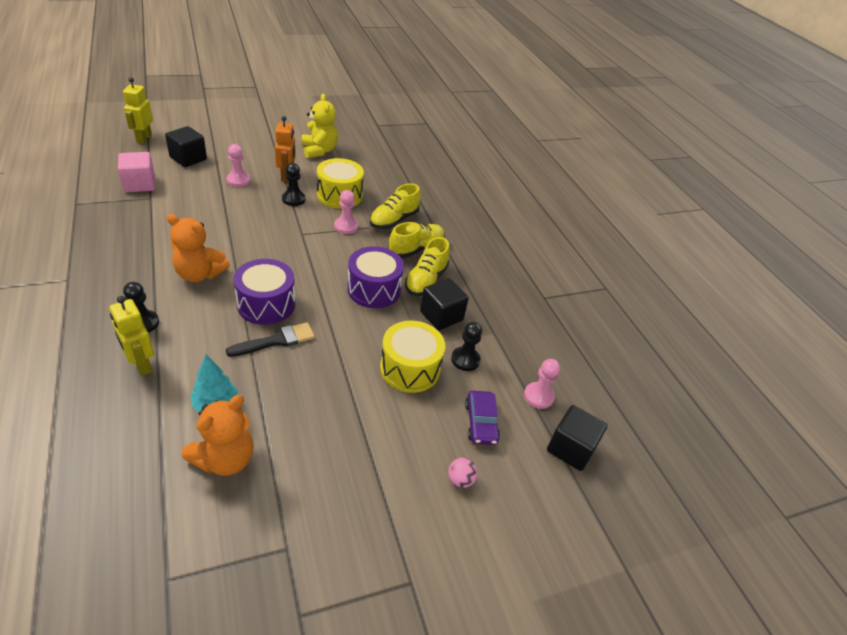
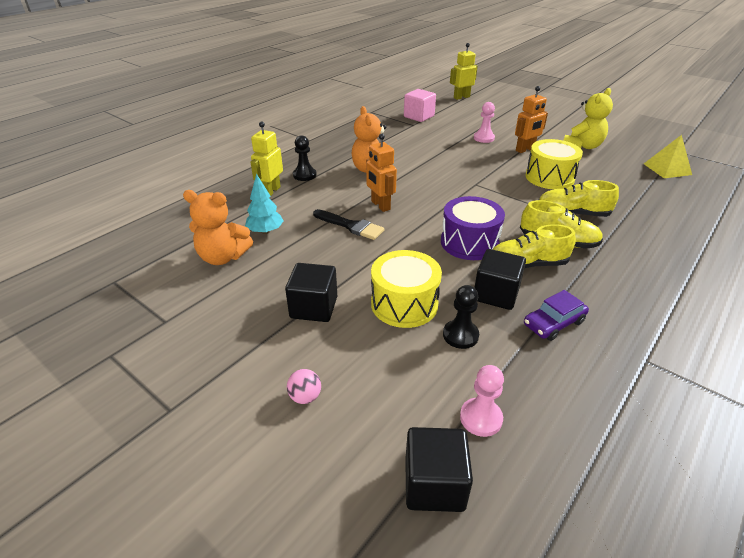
camera: 65 degrees right, 5 degrees down
(188, 158) = (471, 115): black cube -> black cube (314, 307)
(266, 304) = (380, 205): purple drum -> orange robot
(293, 199) = (506, 163): black pawn -> none
(346, 226) = (519, 197): pink pawn -> none
(392, 146) = (667, 169): none -> yellow pyramid
(481, 422) = (391, 382): purple car -> purple car (553, 323)

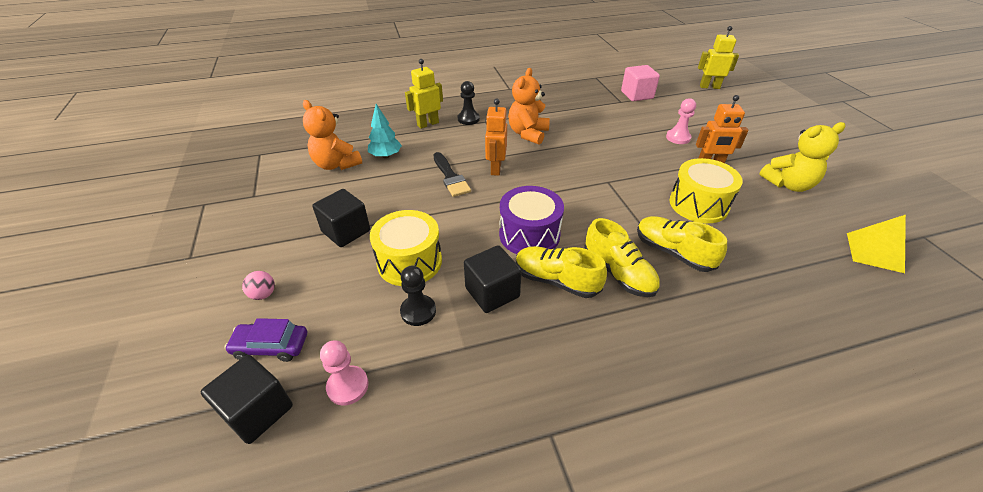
camera: 35 degrees right, 5 degrees up
(553, 323) = (509, 346): purple car -> purple car (271, 346)

